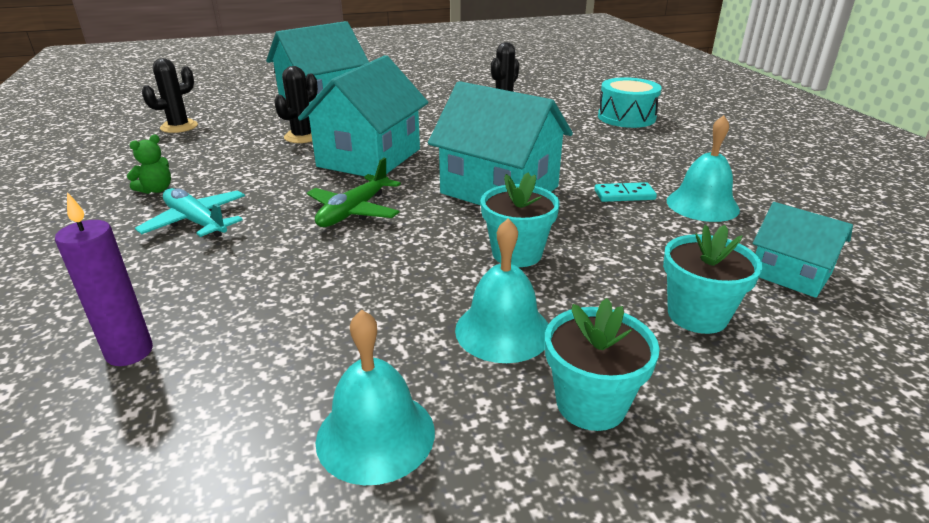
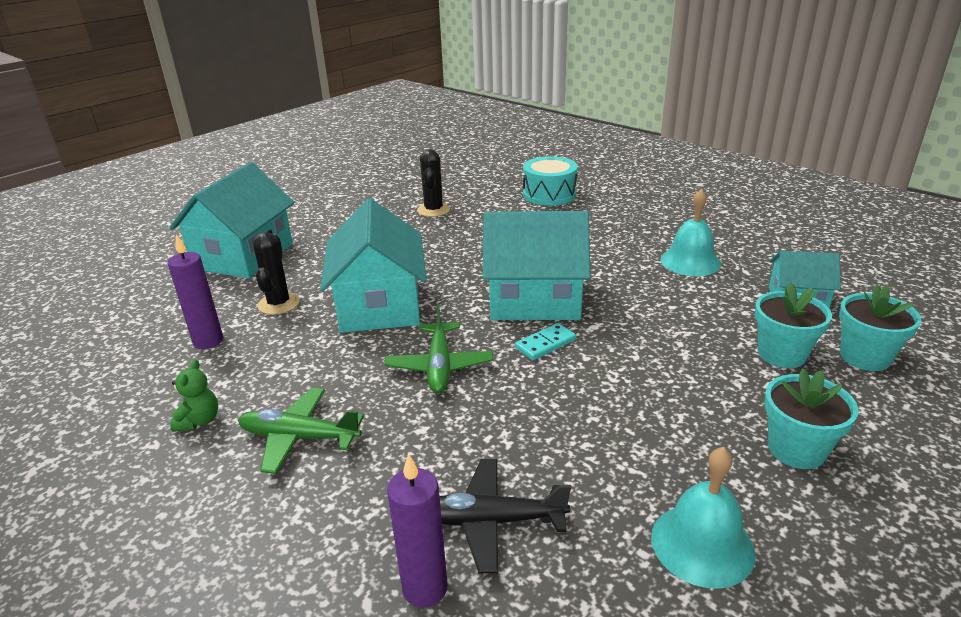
camera: 30 degrees left, 0 degrees up
(179, 127) = (110, 337): black cactus -> none
(196, 222) = (299, 437): turquoise plane -> green plane
(228, 146) = (208, 341): none -> purple candle
(236, 331) = (491, 521): none -> black plane
(503, 330) = (684, 422): turquoise bell -> none
(517, 253) = (617, 353): turquoise flower pot -> turquoise flower pot (865, 357)
(624, 195) = (630, 271): turquoise domino -> turquoise domino (545, 344)

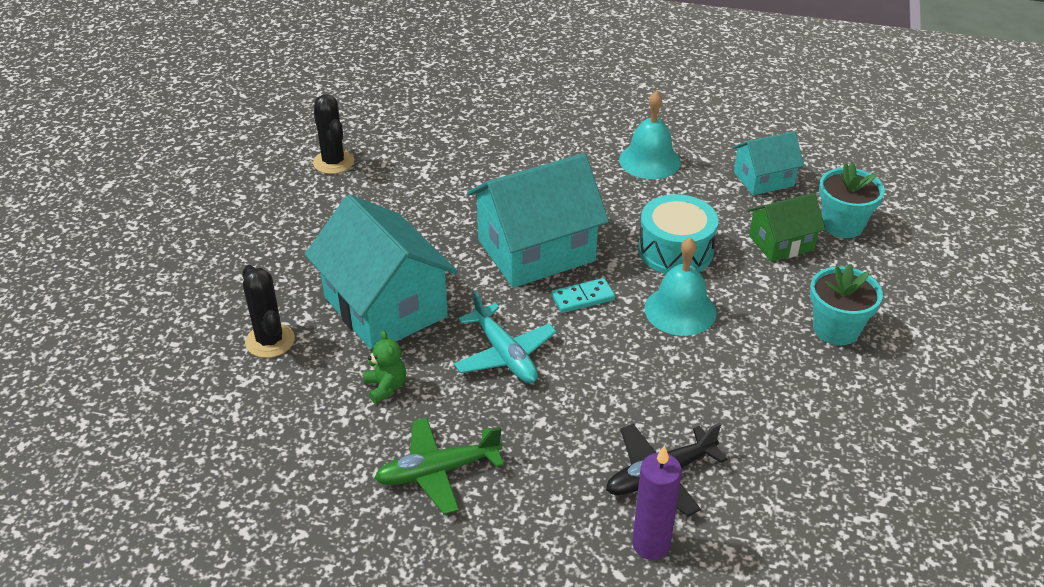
camera: 30 degrees left, 10 degrees up
(199, 421) = (322, 494): green teddy bear -> green teddy bear (386, 387)
(208, 341) = (236, 411): purple candle -> none
(244, 256) = (159, 293): turquoise house -> none
(439, 366) = (505, 354): green plane -> turquoise plane
(545, 344) = (583, 297): turquoise domino -> turquoise domino turned 45 degrees clockwise
(549, 194) = (449, 105): turquoise drum -> turquoise drum (675, 250)
(702, 544) = (815, 430): turquoise bell -> turquoise bell (680, 310)
(781, 354) = (781, 243): turquoise flower pot -> green house

